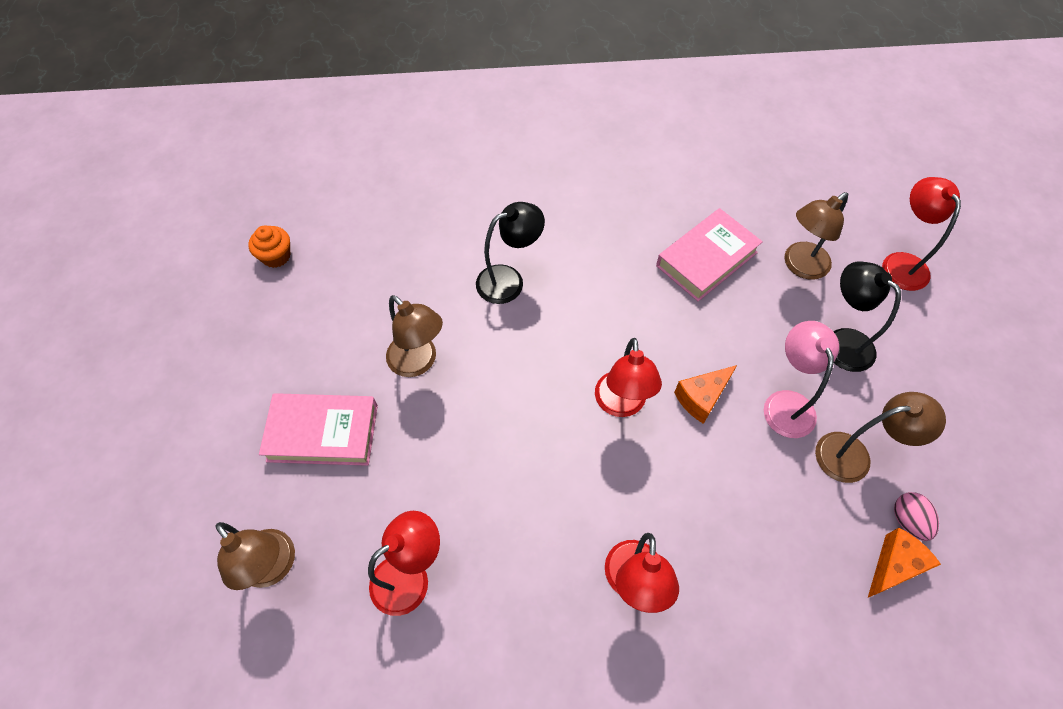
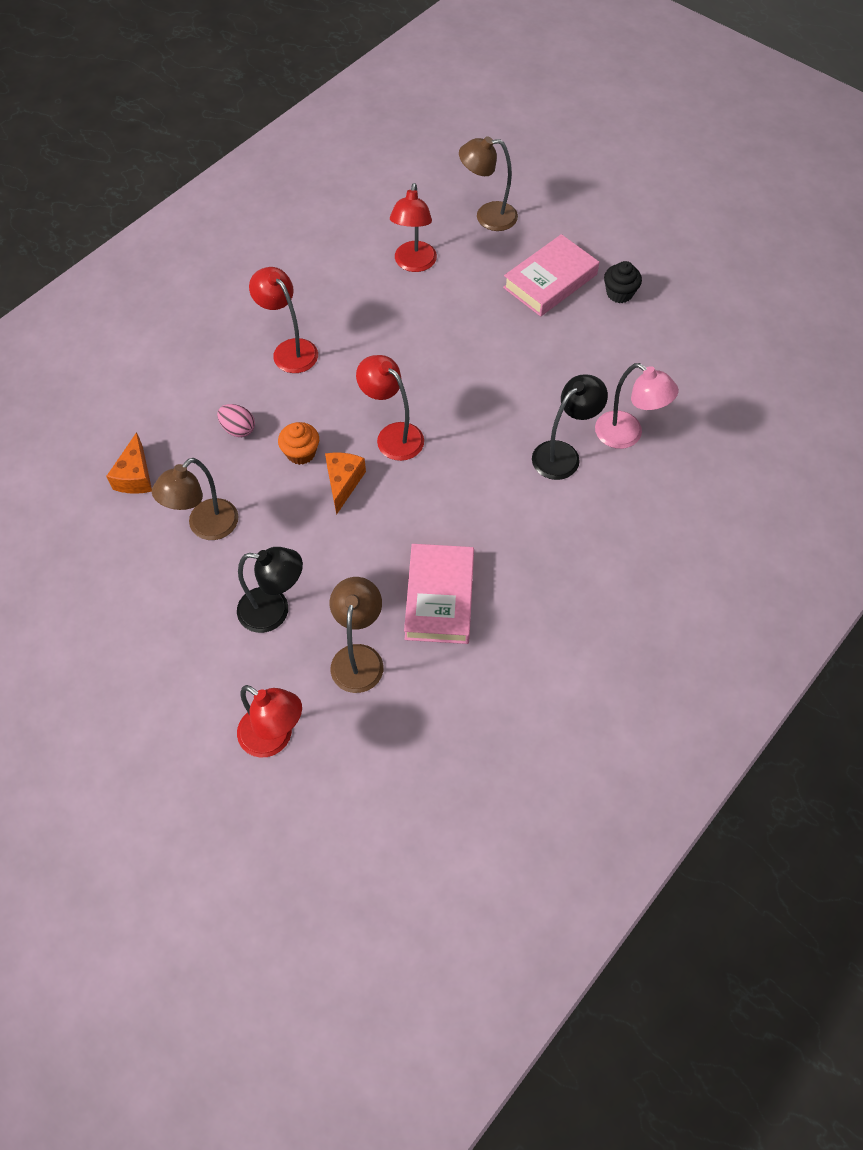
camera: 135 degrees right, 0 degrees up
(276, 256) = (733, 340): orange cupcake -> orange cupcake (301, 453)
(289, 367) = (619, 293): none -> black cupcake
(418, 362) = (549, 356): brown lamp -> none
(509, 280) = (563, 454): black lamp -> black lamp turned 150 degrees counterclockwise
(786, 403) = (281, 527): pink lamp -> pink lamp (627, 435)
(908, 521) = (141, 511): pink egg -> pink egg (238, 429)

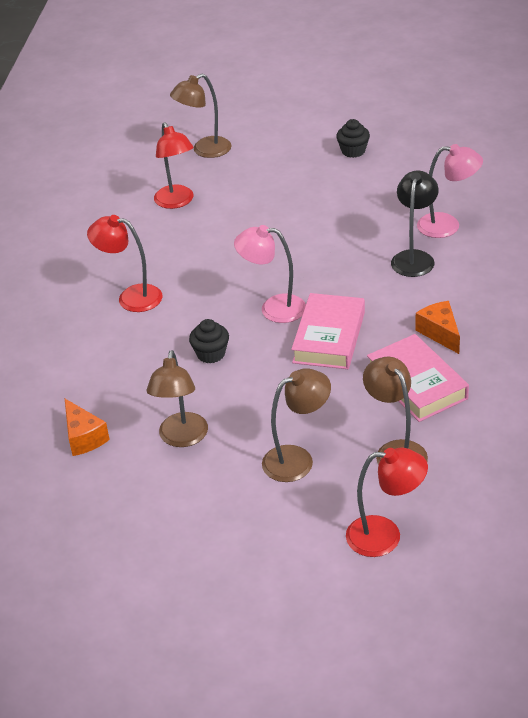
camera: 30 degrees left, 20 degrees down
(238, 429) = (142, 365): pink egg -> none
(274, 611) = (297, 459): black lamp -> brown lamp
(301, 453) = (211, 354): orange cupcake -> black cupcake
(343, 483) = (266, 355): orange cheese -> orange cheese (440, 333)
(393, 435) = (273, 308): red lamp -> pink lamp
(550, 281) = (294, 166): pink book -> pink book (329, 337)

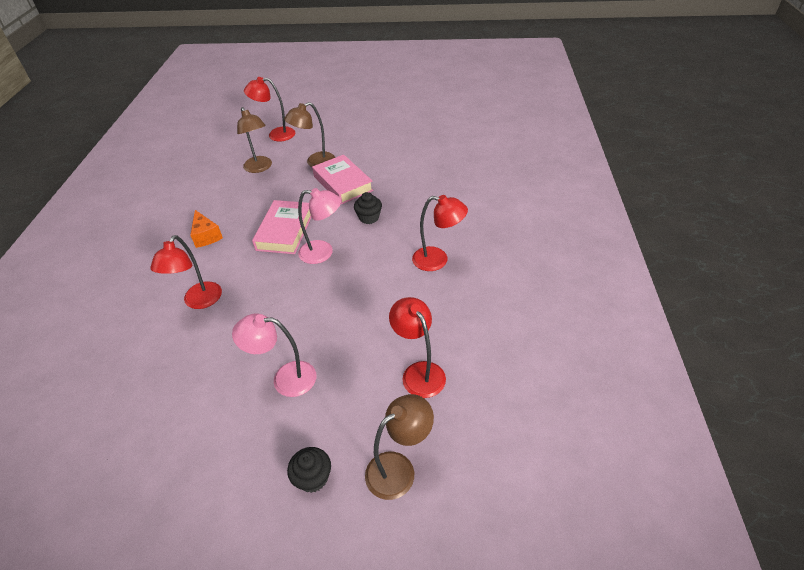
camera: 175 degrees right, 5 degrees up
(84, 437) = (441, 168): orange cheese -> none
(182, 438) = (382, 170): brown lamp -> none
(353, 151) = (212, 464): black cupcake -> black cupcake (313, 478)
(414, 258) = (199, 302): black lamp -> red lamp
(417, 384) = (235, 203): pink book -> pink book (343, 183)
(447, 226) = (154, 339): pink lamp -> pink lamp (285, 378)

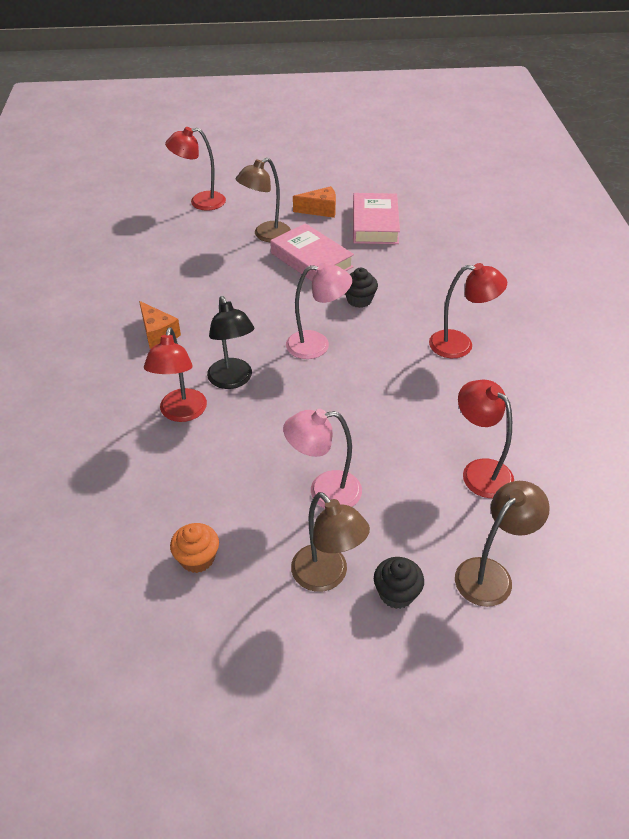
camera: 10 degrees left, 0 degrees up
(164, 427) = (197, 558): none -> orange cupcake
(248, 277) = (232, 380): none -> black lamp
(260, 168) = (195, 245): brown lamp -> brown lamp (327, 576)
(285, 231) = (258, 322): pink book -> pink book (375, 224)
(363, 144) = (320, 210): none -> orange cheese

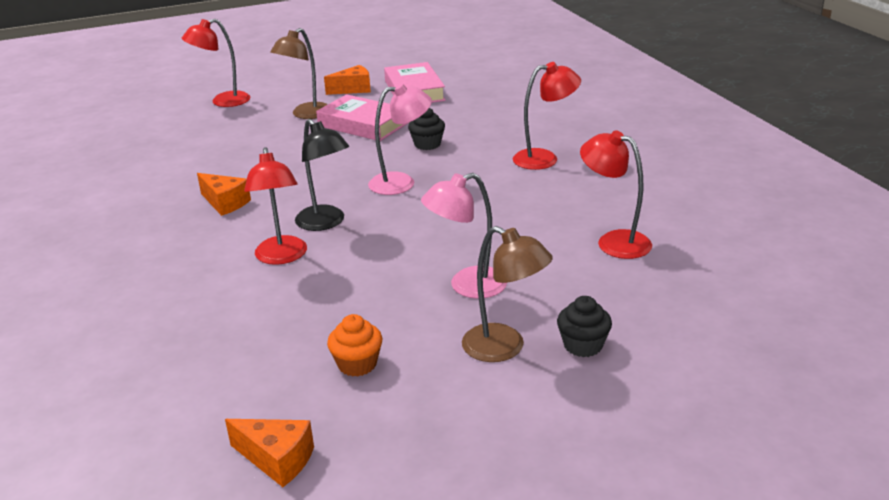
camera: 15 degrees left, 15 degrees down
(96, 646) = (277, 460): none -> orange cheese
(491, 574) = (667, 311): brown lamp -> none

